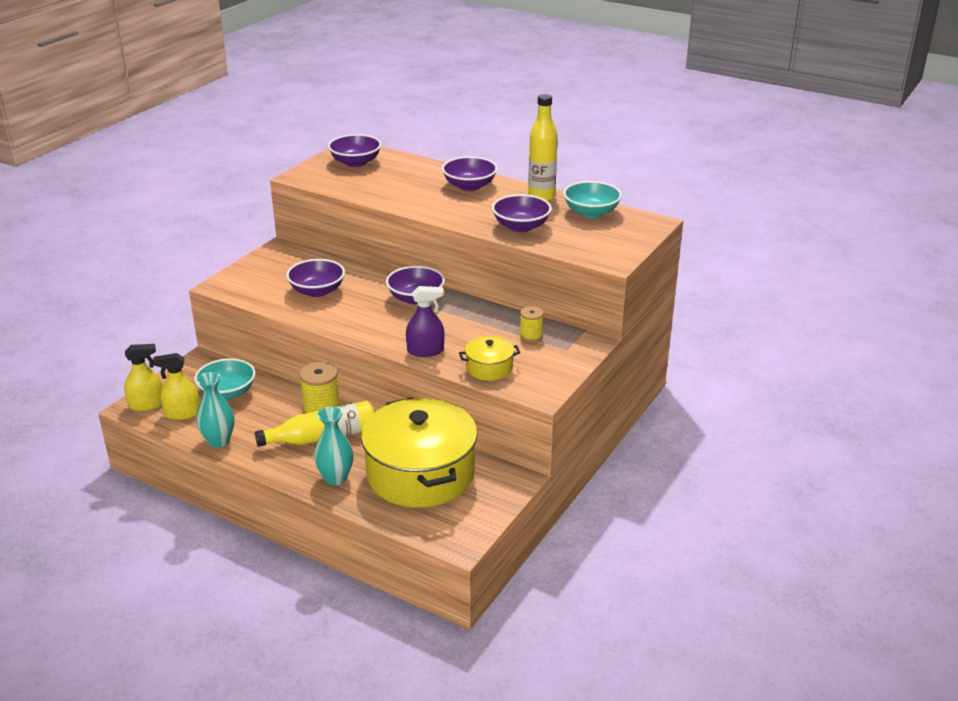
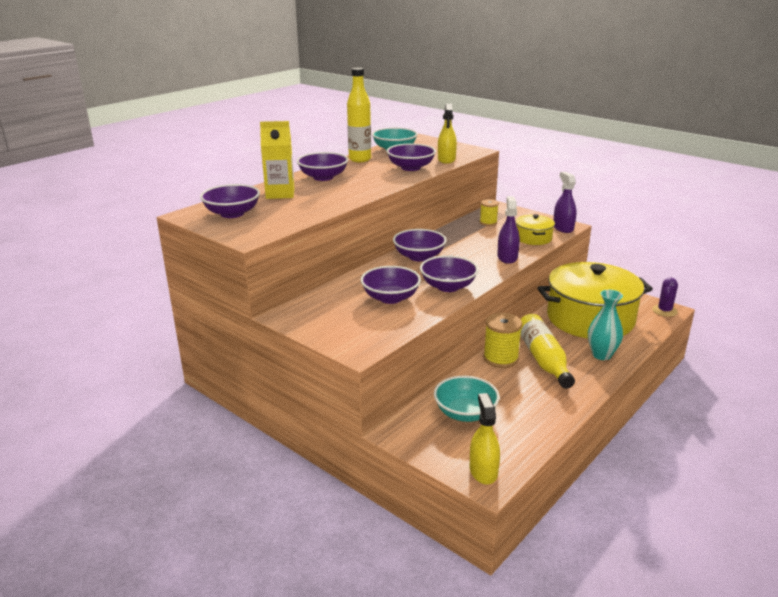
camera: 80 degrees left, 5 degrees down
(182, 413) = (502, 443): yellow spray bottle -> yellow spray bottle (446, 159)
(218, 441) = (552, 417): turquoise vase -> none
(345, 318) = (448, 286): none -> purple bowl
(413, 173) = (280, 194): none -> yellow carton
(455, 540) = (664, 311): none -> purple cactus
(532, 391) = (563, 228): none -> purple spray bottle

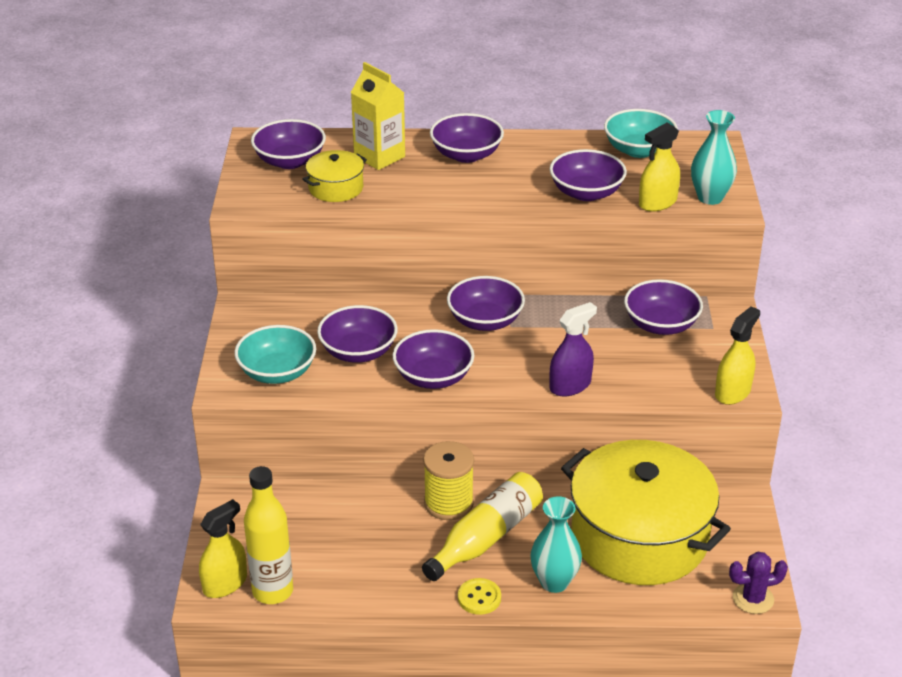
camera: 50 degrees right, 10 degrees up
(360, 159) = (563, 146): yellow bottle -> yellow bottle (272, 591)
(460, 151) = (710, 197): none -> turquoise vase
(465, 413) = (310, 526): turquoise bowl -> turquoise bowl (277, 372)
(488, 222) = (661, 324): yellow spool -> purple bowl
(533, 238) = (660, 381): yellow pot -> yellow pot (336, 188)
(563, 228) = (732, 392): purple spray bottle -> yellow spray bottle
(592, 382) = (479, 598): none -> yellow button

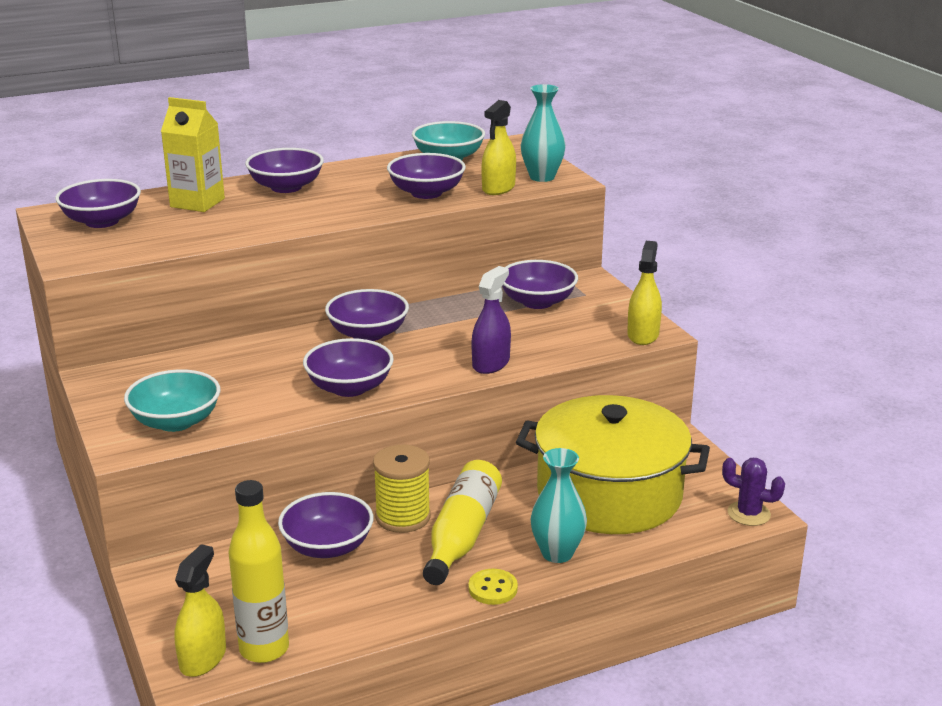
camera: 25 degrees left, 10 degrees down
(336, 188) = (169, 232): yellow pot -> none
(358, 352) = (254, 385): purple bowl -> purple bowl (327, 546)
(753, 599) = (748, 514): purple cactus -> purple cactus turned 60 degrees clockwise

